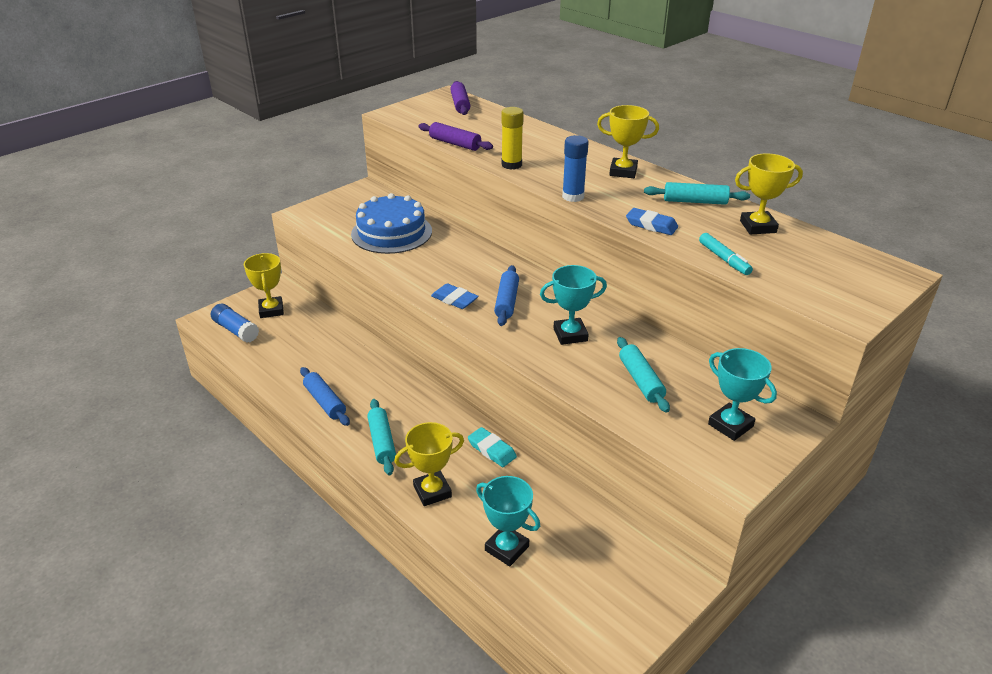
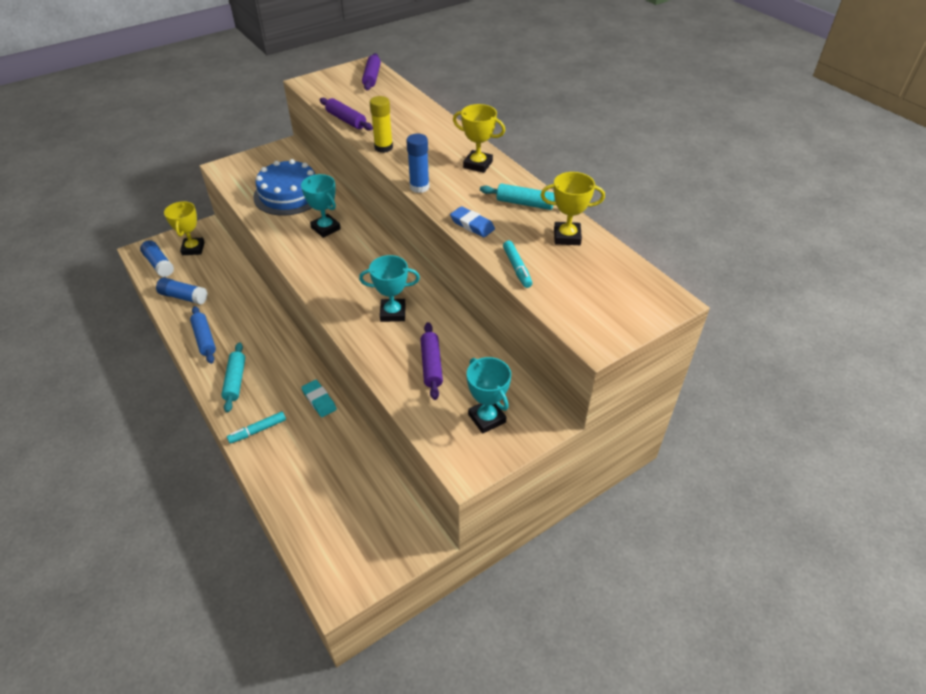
camera: 10 degrees right, 10 degrees up
(281, 361) = (184, 297): none -> blue glue stick
(432, 491) = (258, 430): yellow trophy -> turquoise marker
(454, 299) = (312, 267): blue eraser -> none
(507, 301) = (354, 274): blue rolling pin -> none
(507, 548) = (296, 489): turquoise trophy -> turquoise trophy (326, 228)
(641, 380) = (431, 365): turquoise rolling pin -> purple rolling pin

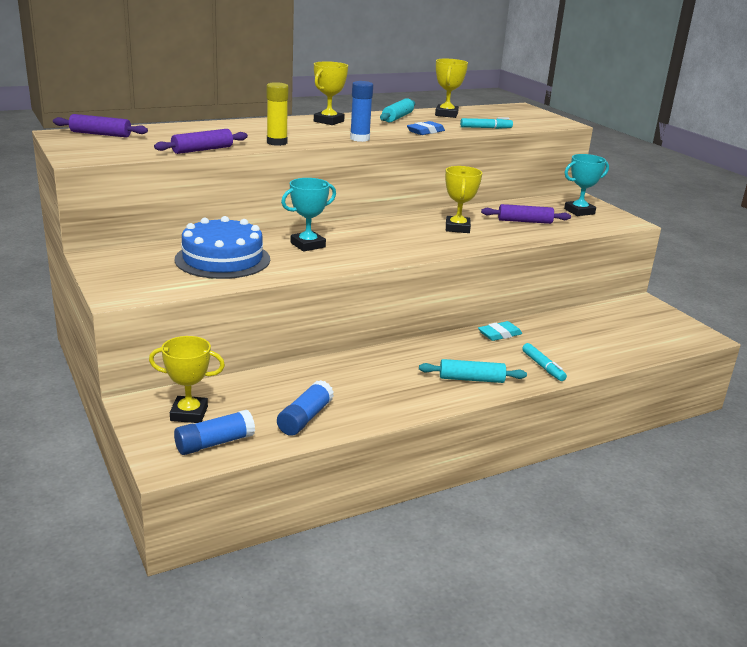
camera: 85 degrees left, 20 degrees down
(204, 339) = (396, 400): blue rolling pin -> none
(393, 313) = (457, 228): turquoise trophy -> yellow trophy

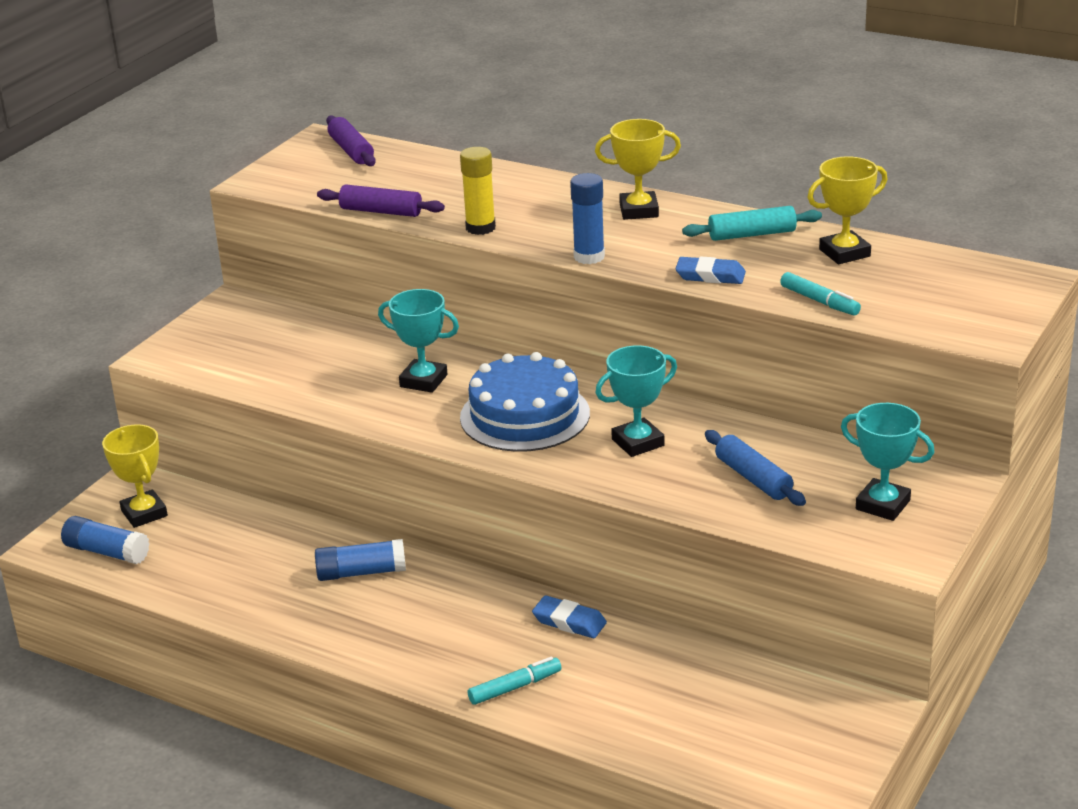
camera: 60 degrees right, 5 degrees up
(222, 259) = (313, 358): blue cake -> blue cake (525, 415)
(305, 418) = (204, 578): blue glue stick -> blue glue stick (361, 572)
(457, 228) = (637, 442): yellow trophy -> turquoise trophy
(471, 379) = (414, 646): turquoise rolling pin -> none
(499, 334) = (569, 622): turquoise eraser -> blue eraser
(524, 221) = (753, 478): purple rolling pin -> blue rolling pin
(543, 367) = (515, 687): turquoise marker -> turquoise marker turned 150 degrees counterclockwise

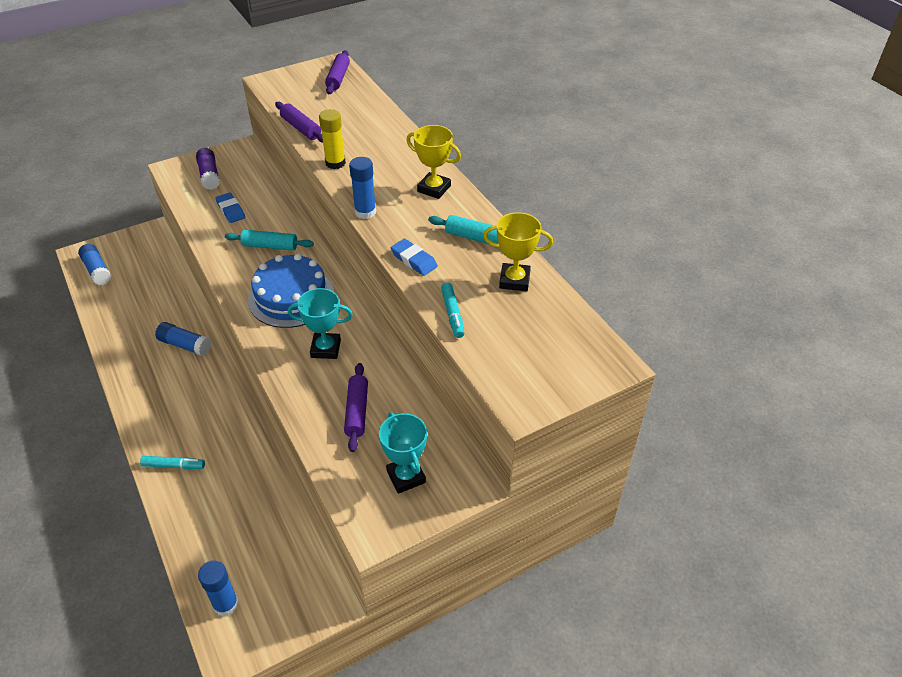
camera: 30 degrees right, 15 degrees up
(144, 513) = (135, 255): yellow trophy -> none
(226, 344) = (209, 175): none -> purple glue stick
(423, 381) = (270, 246): turquoise trophy -> turquoise rolling pin
(569, 622) = (243, 436): blue eraser -> blue eraser (230, 210)
(753, 478) = (357, 411): blue rolling pin -> purple rolling pin
(756, 769) = (226, 604): none -> blue glue stick

